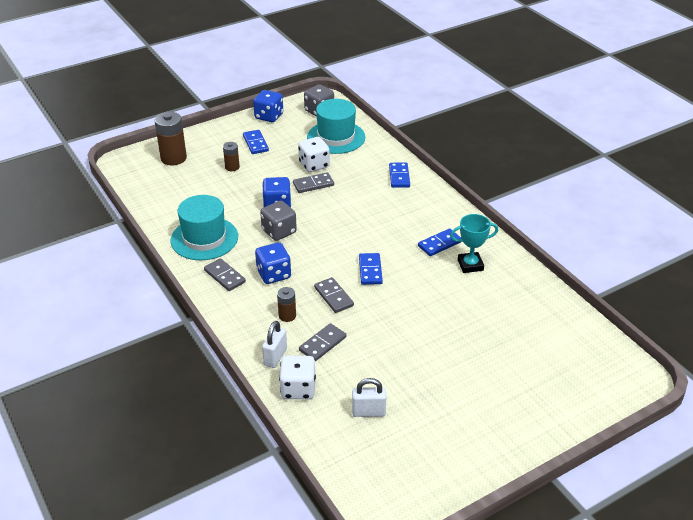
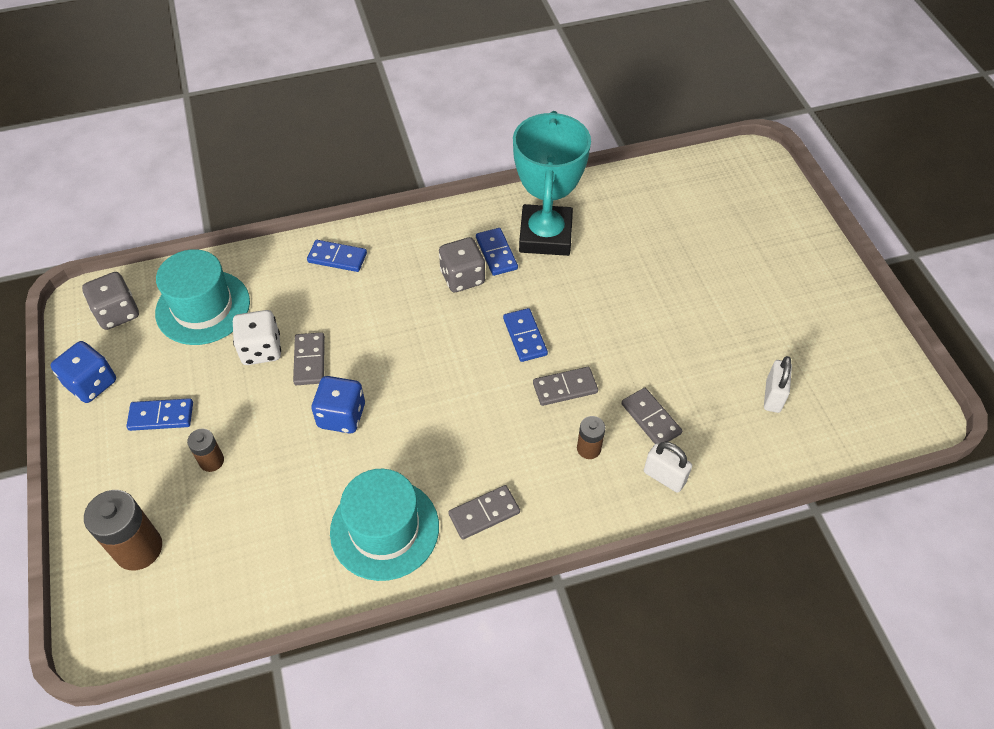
camera: 75 degrees left, 15 degrees up
(273, 274) = (499, 449): blue dice -> none
(279, 231) = (405, 425): grey dice -> grey dice (462, 277)
(298, 389) = (725, 461): white dice -> none
(370, 270) = (525, 336): blue domino -> blue domino turned 60 degrees clockwise
(470, 265) = (545, 235): turquoise trophy -> turquoise trophy, size x1.87

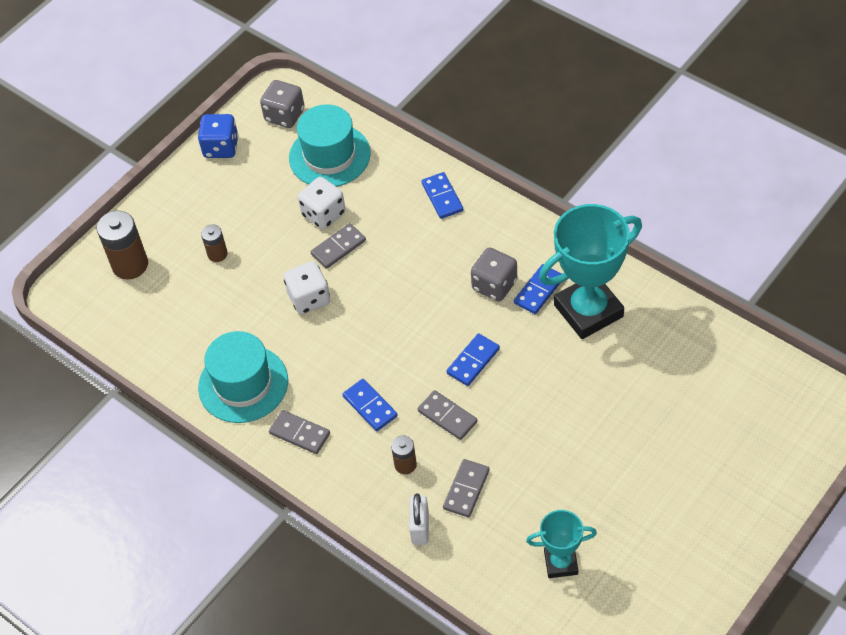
camera: 60 degrees right, 0 degrees up
(161, 416) = (227, 202): blue domino -> blue domino (370, 406)
(341, 416) = (309, 298): blue dice -> white dice
(773, 396) = (561, 563): white padlock -> turquoise trophy

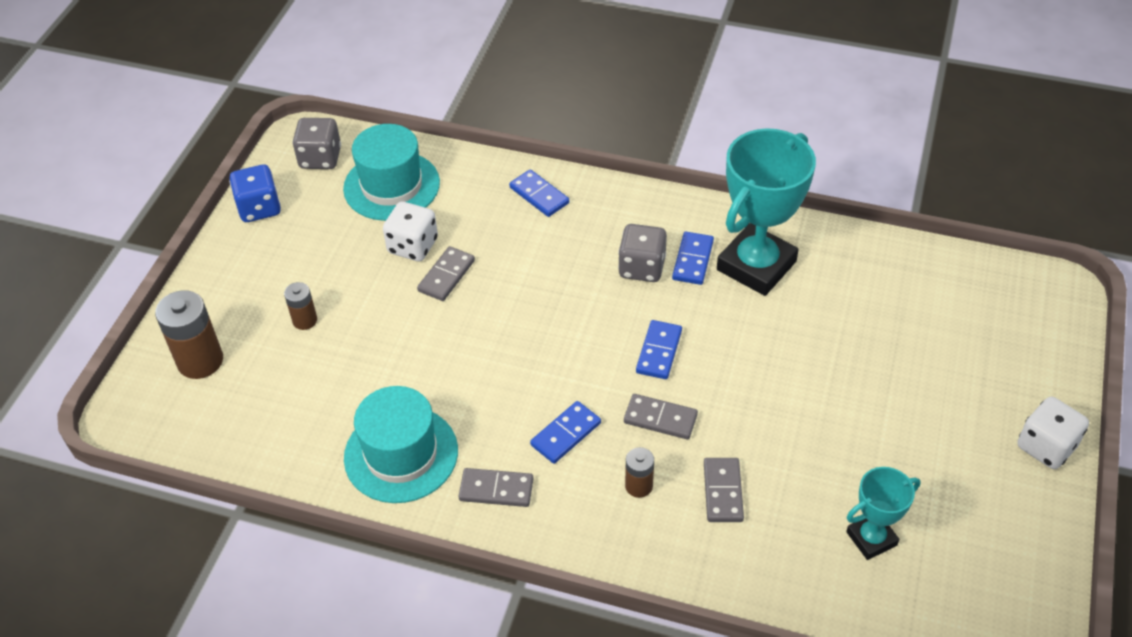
camera: 25 degrees left, 5 degrees down
(309, 298) = (437, 338): white dice -> white dice (1046, 446)
(370, 406) = (565, 434): blue domino -> blue domino turned 75 degrees counterclockwise
(420, 528) = (692, 552): white padlock -> none

